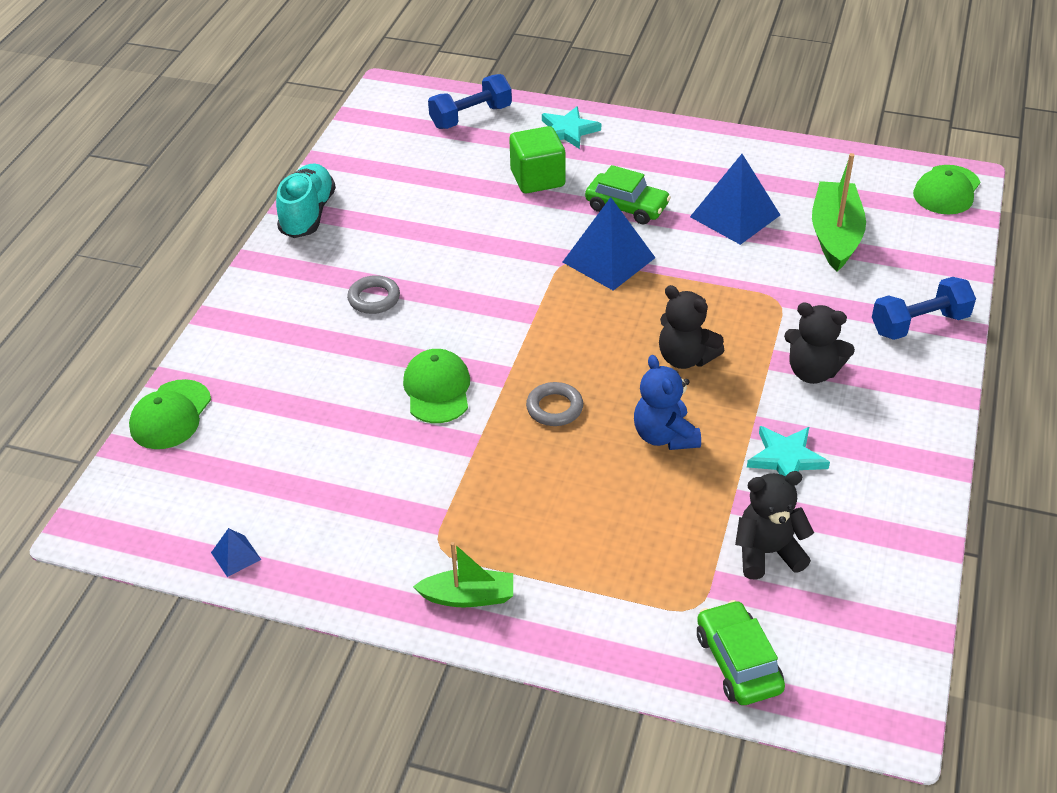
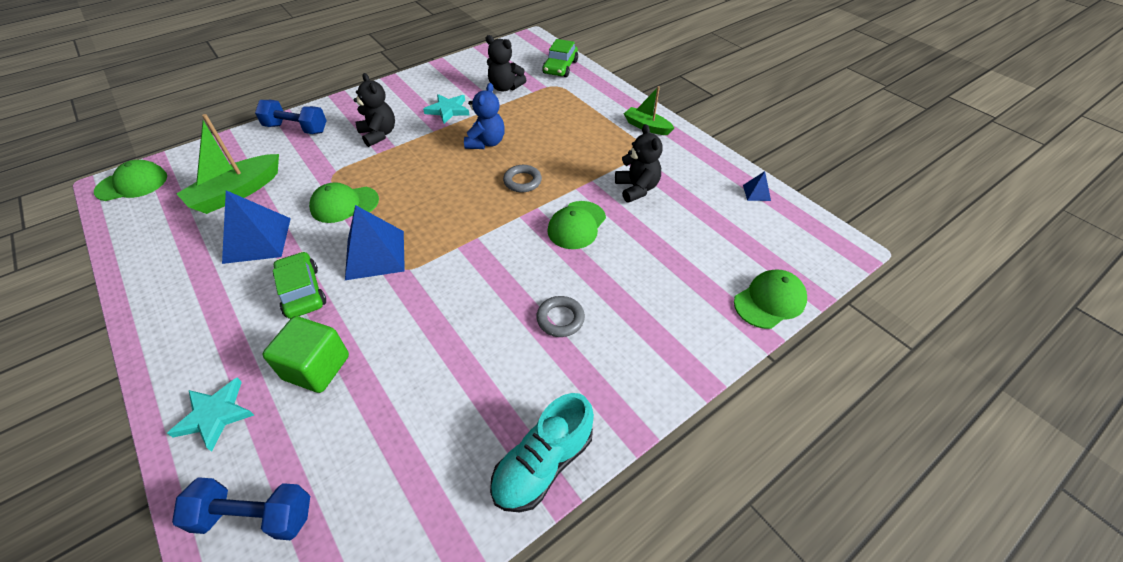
camera: 145 degrees left, 5 degrees up
(685, 358) = (424, 171): black teddy bear -> black teddy bear (637, 188)
(711, 281) = (344, 204): none -> green cap

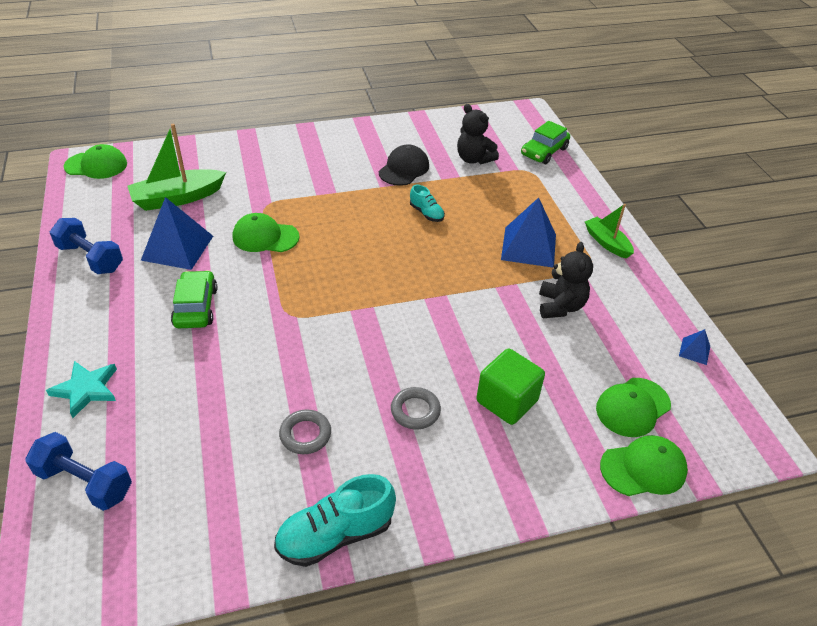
camera: 20 degrees right, 5 degrees down
(296, 129) = (253, 150): blue dumbbell -> blue dumbbell (91, 258)
(317, 367) = (180, 378): green cube -> green cube (507, 401)
(375, 254) = (272, 293): blue pyramid -> blue pyramid (529, 246)
(379, 134) = (326, 176): black teddy bear -> none
(448, 110) = (404, 169): turquoise star -> black cap
(486, 143) = (426, 213): blue teddy bear -> turquoise shoe
(522, 181) = (444, 264): grey ring -> grey ring (305, 434)
(576, 225) = (477, 325): green cap -> green cap (632, 407)

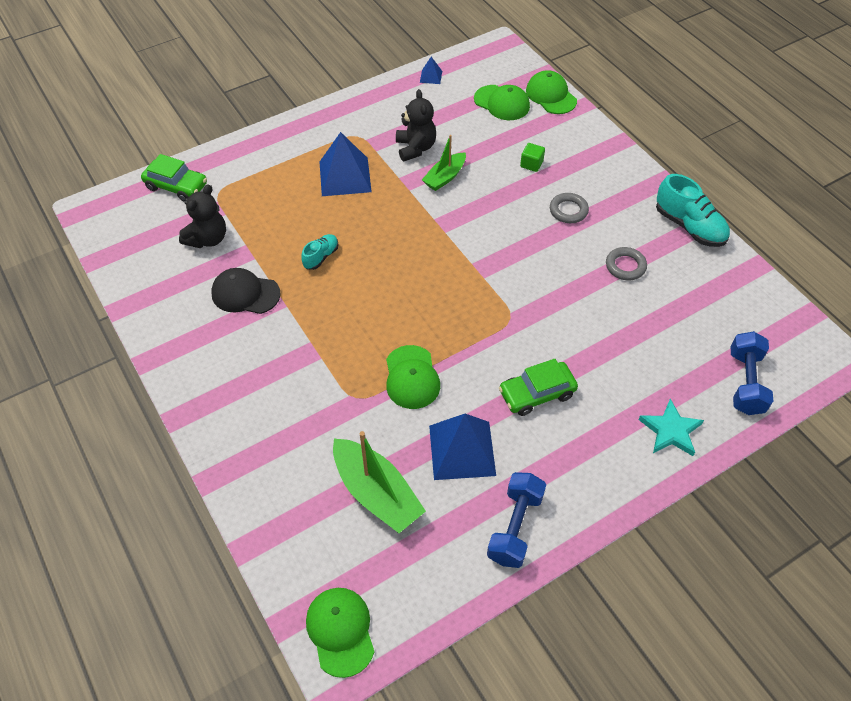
camera: 105 degrees left, 10 degrees up
(507, 401) = (531, 164): green cube -> green cube, size x0.52
(560, 306) = (415, 148): black teddy bear -> black teddy bear turned 90 degrees clockwise
(607, 243) = (319, 129): green boat -> green boat (445, 177)

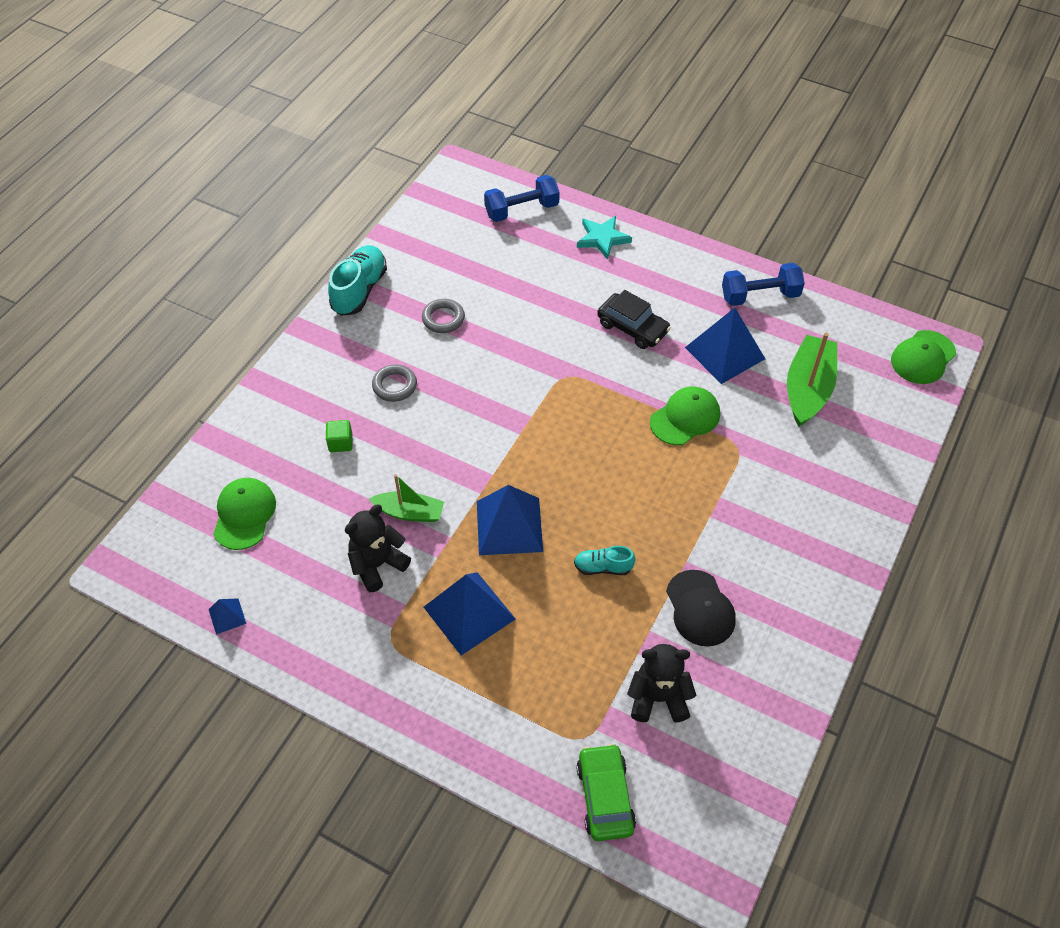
camera: 120 degrees left, 0 degrees up
(394, 222) = (509, 526): none -> blue pyramid
(537, 393) = (632, 327): green car -> black car
(551, 95) = (204, 472): green cap -> none

